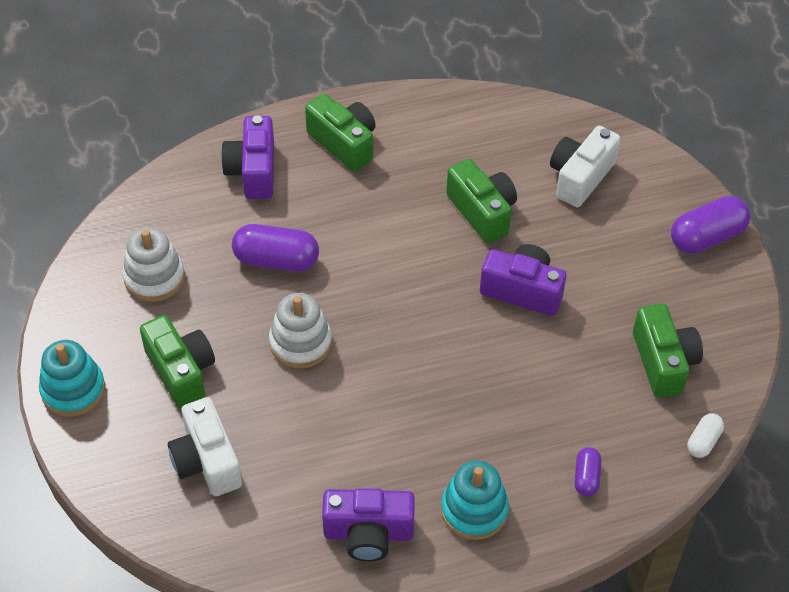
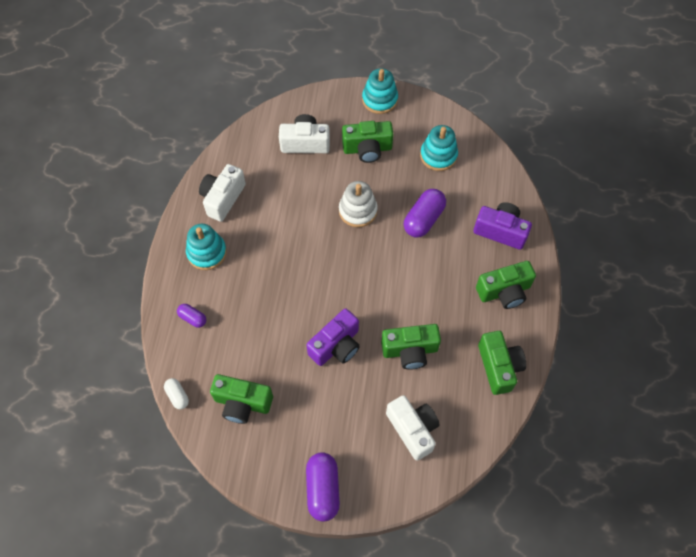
camera: 115 degrees right, 10 degrees up
(154, 277) = (438, 155): white stacking toy -> turquoise stacking toy
(368, 533) = (223, 198): purple camera -> white camera
(451, 121) = (499, 367): none -> green camera

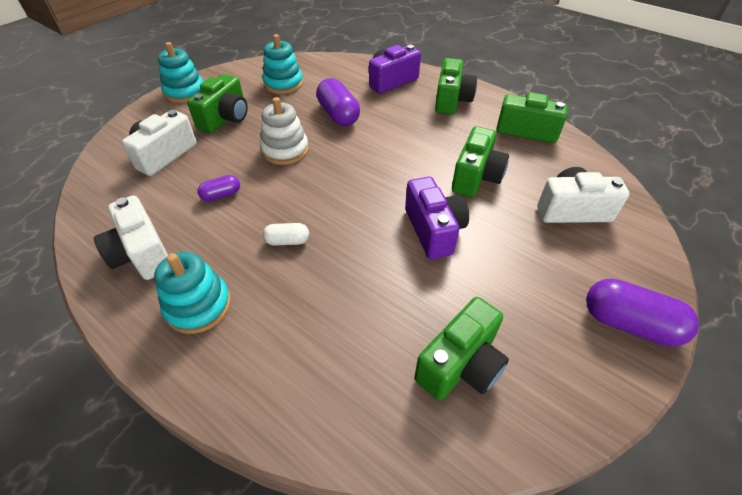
camera: 60 degrees left, 15 degrees down
(177, 396) = (400, 458): white capsule -> white capsule (287, 241)
(193, 318) = (283, 371): purple capsule -> purple capsule (221, 195)

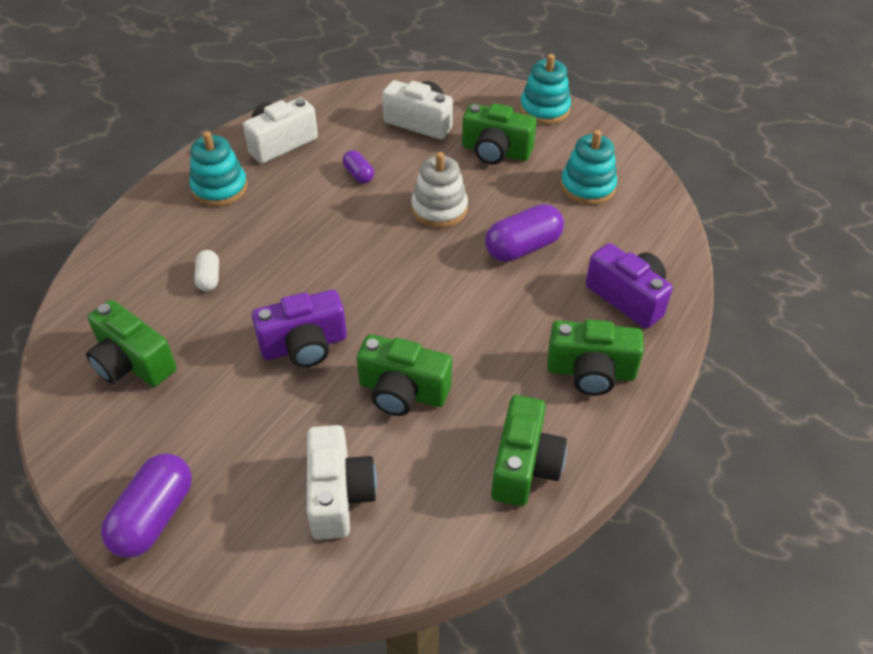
camera: 85 degrees right, 0 degrees up
(287, 241) = (292, 230): white capsule -> white capsule (209, 278)

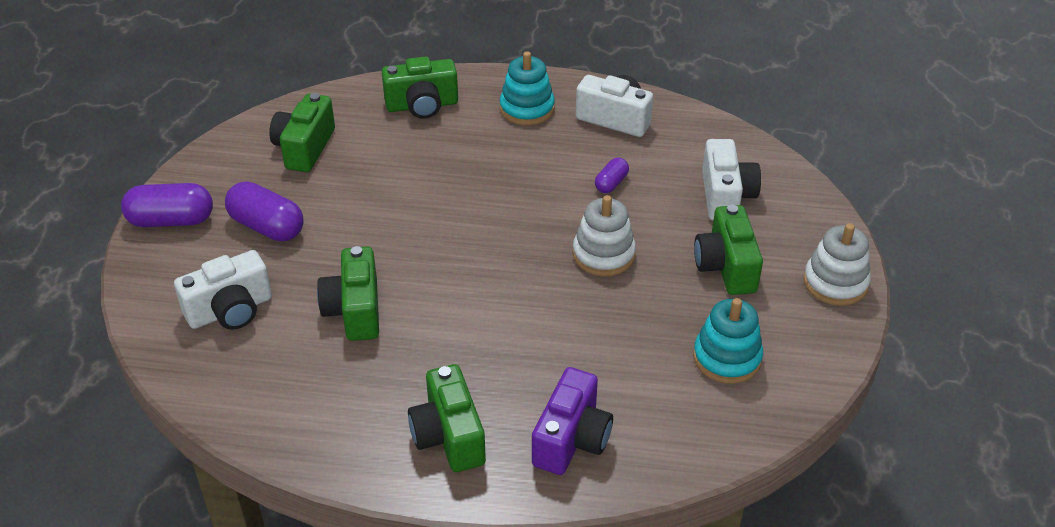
camera: 65 degrees right, 5 degrees down
(209, 278) = (416, 148): white capsule -> none
(304, 345) = (373, 232): purple camera -> none
(523, 247) = (591, 333): purple capsule -> purple capsule (267, 226)
(524, 466) = (311, 419): green camera -> green camera (422, 105)
(544, 109) = (835, 283): turquoise stacking toy -> white stacking toy

